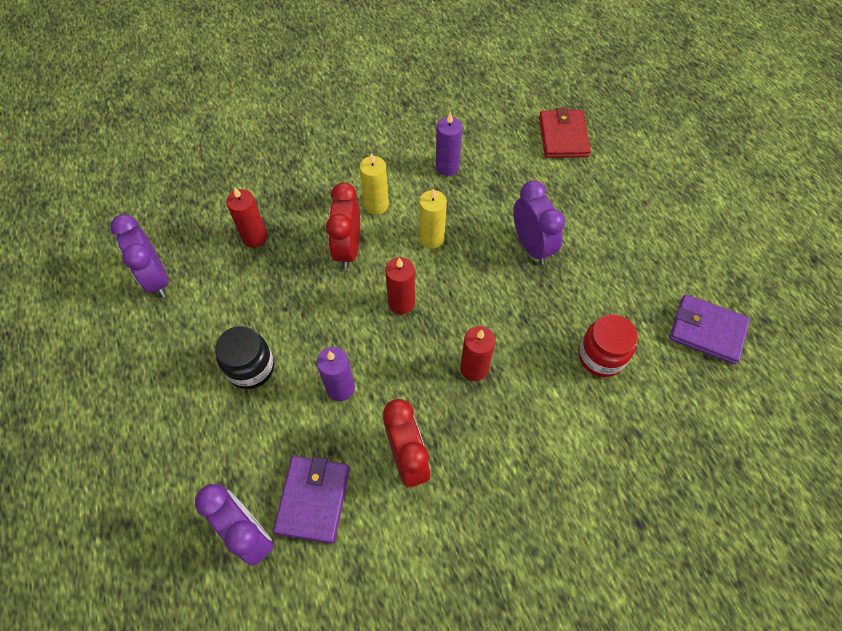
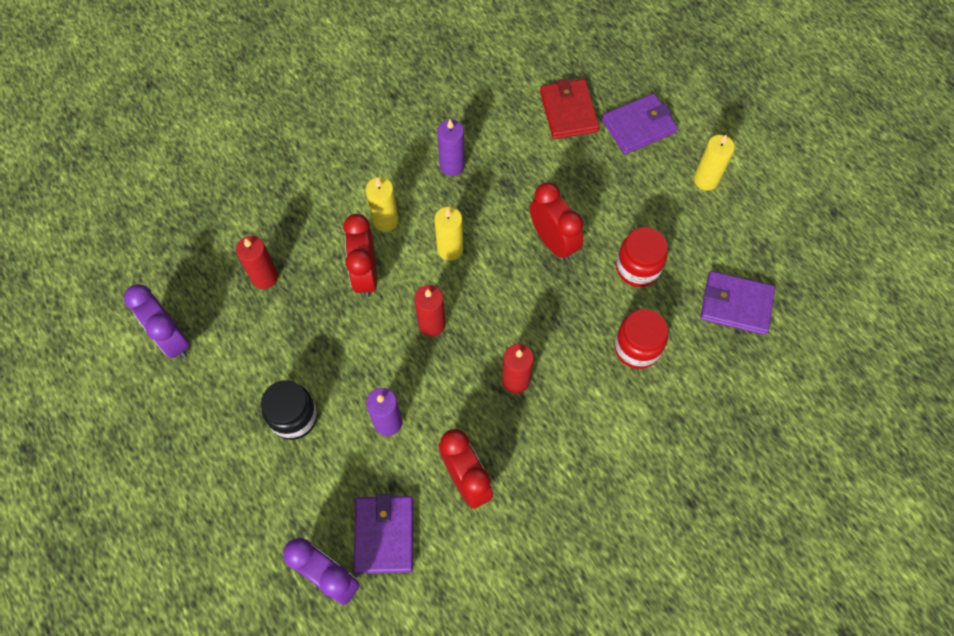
camera: 10 degrees left, 5 degrees up
(531, 246) = (553, 242): purple clock -> red clock
(611, 281) = (638, 268): none -> red jar
(627, 157) = (638, 126): none -> purple wallet
(687, 212) = (706, 180): none -> yellow candle

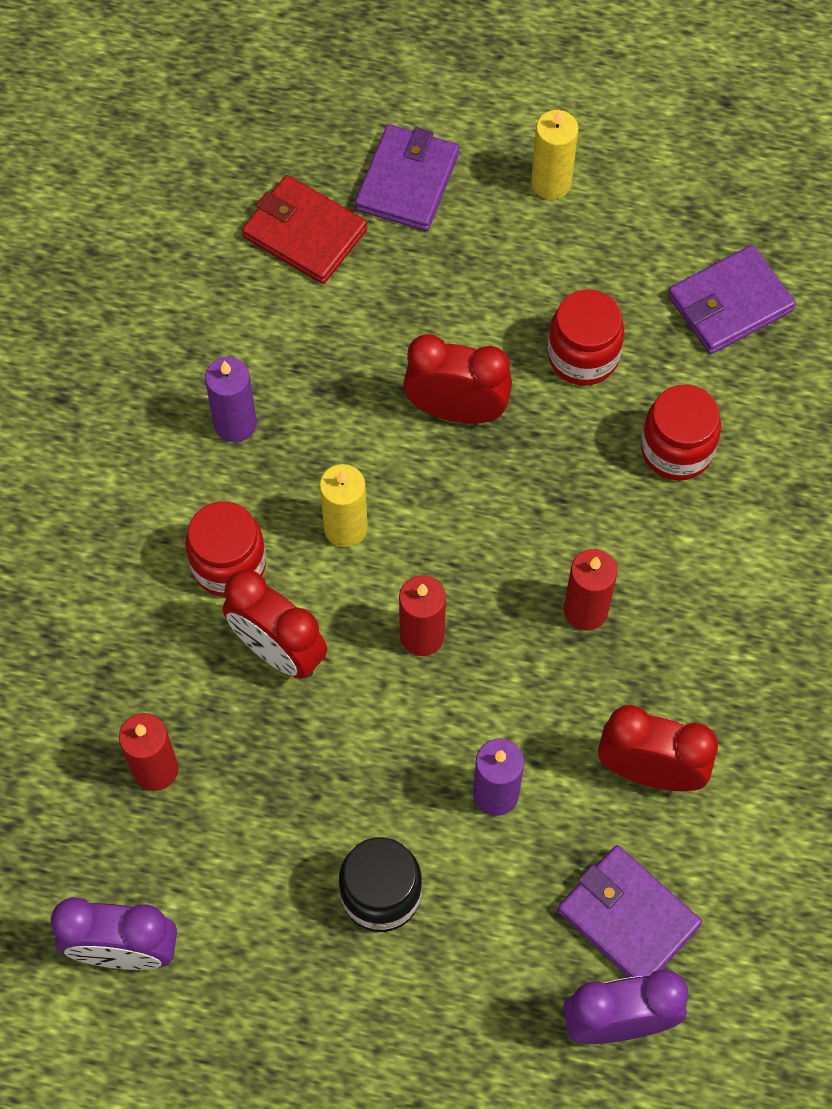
camera: 45 degrees left, 0 degrees up
(385, 221) = (229, 564): yellow candle -> red jar

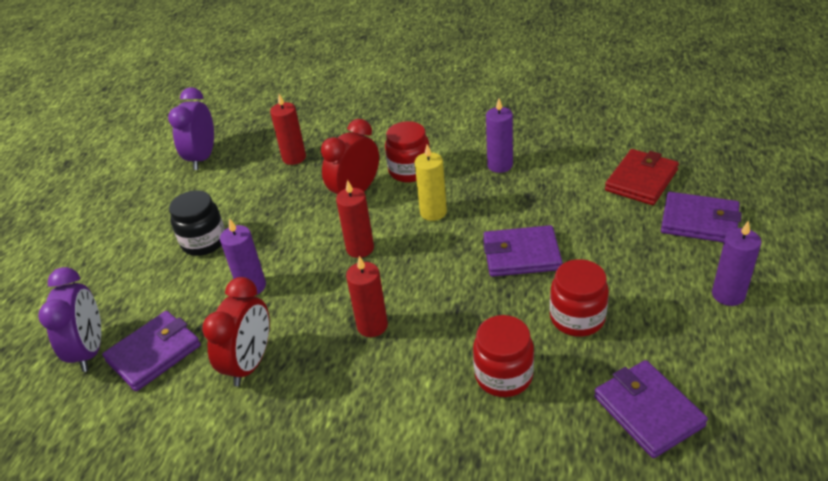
camera: 95 degrees right, 25 degrees down
(456, 410) = (521, 255): red clock -> purple wallet
(551, 183) = (728, 295): yellow candle -> purple candle

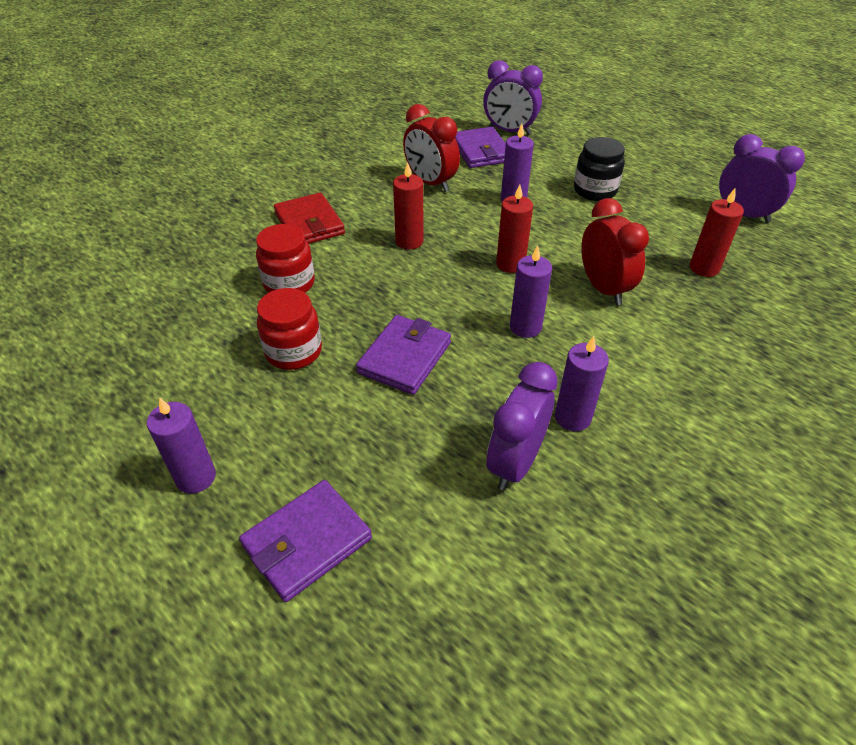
camera: 115 degrees right, 5 degrees up
(410, 171) = (617, 339): red jar -> none
(433, 212) = (525, 327): yellow candle -> purple candle
(557, 173) = (515, 463): none -> purple clock
(641, 180) = (430, 540): red wallet -> red wallet (309, 223)
(648, 411) = (172, 339): purple wallet -> none

